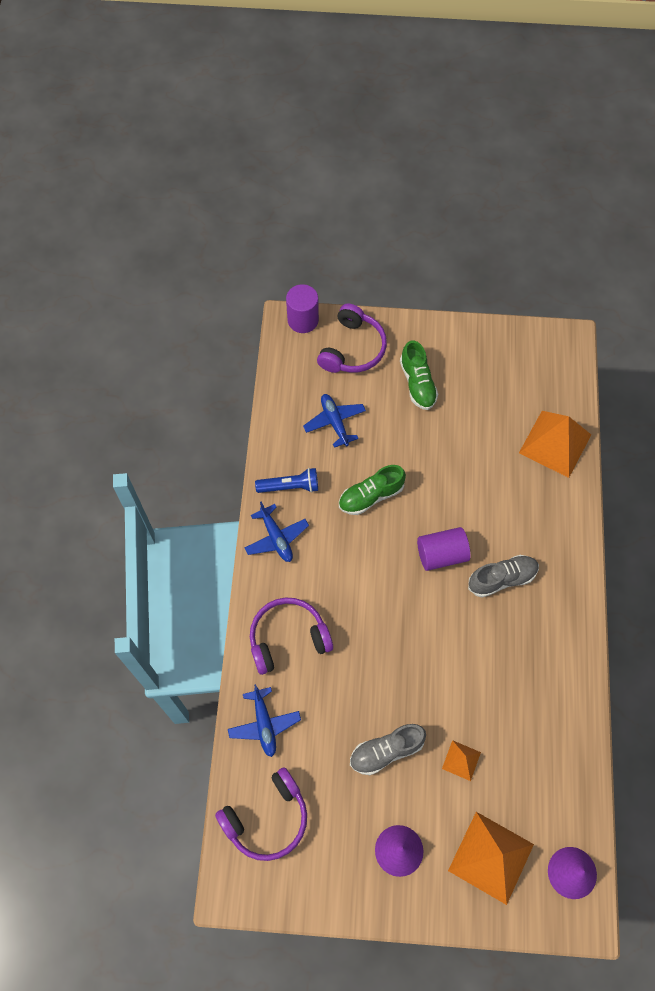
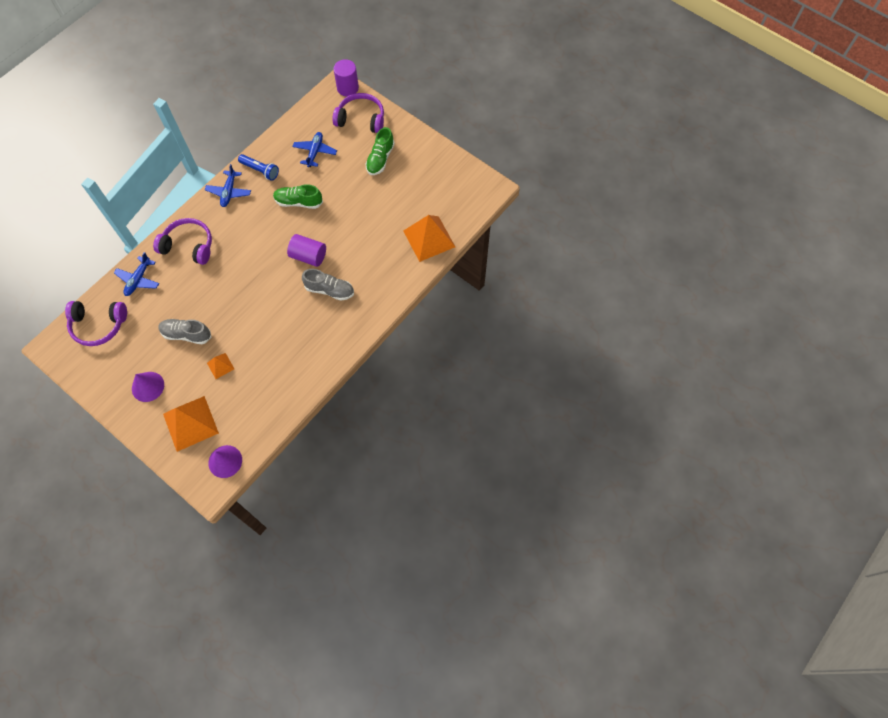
camera: 35 degrees right, 0 degrees up
(352, 349) = (361, 119): purple headphones -> purple headphones turned 135 degrees counterclockwise

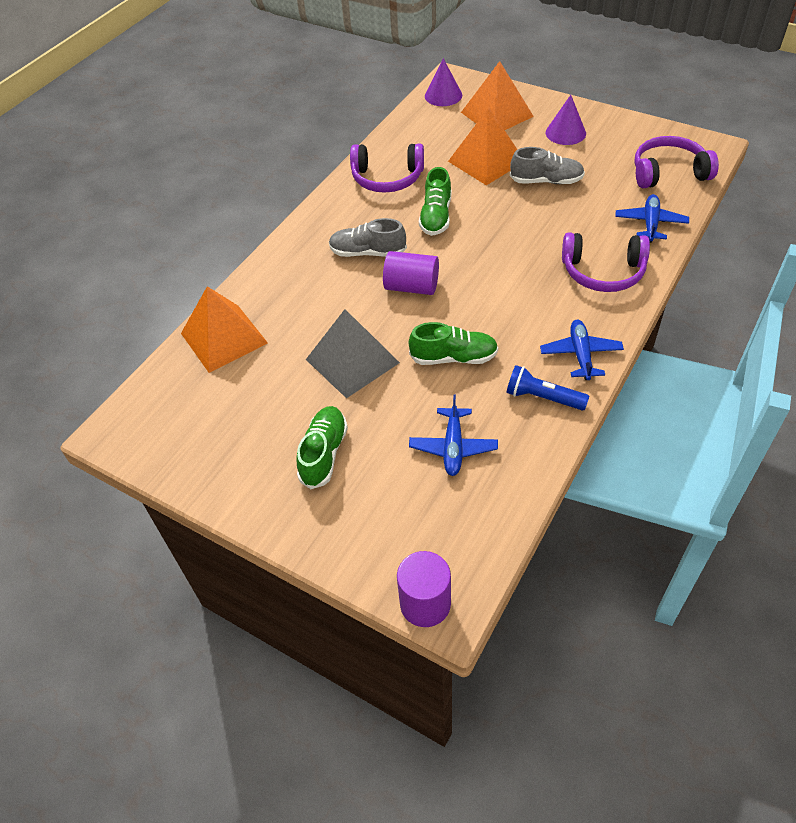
camera: 175 degrees right, 15 degrees down
(220, 365) = (486, 161): orange pyramid -> orange pyramid, size x2.04
(275, 314) = (436, 217): none -> green shoe
(356, 210) = (352, 361): none -> grey pyramid
(361, 119) = (378, 531): purple headphones -> purple headphones (387, 178)

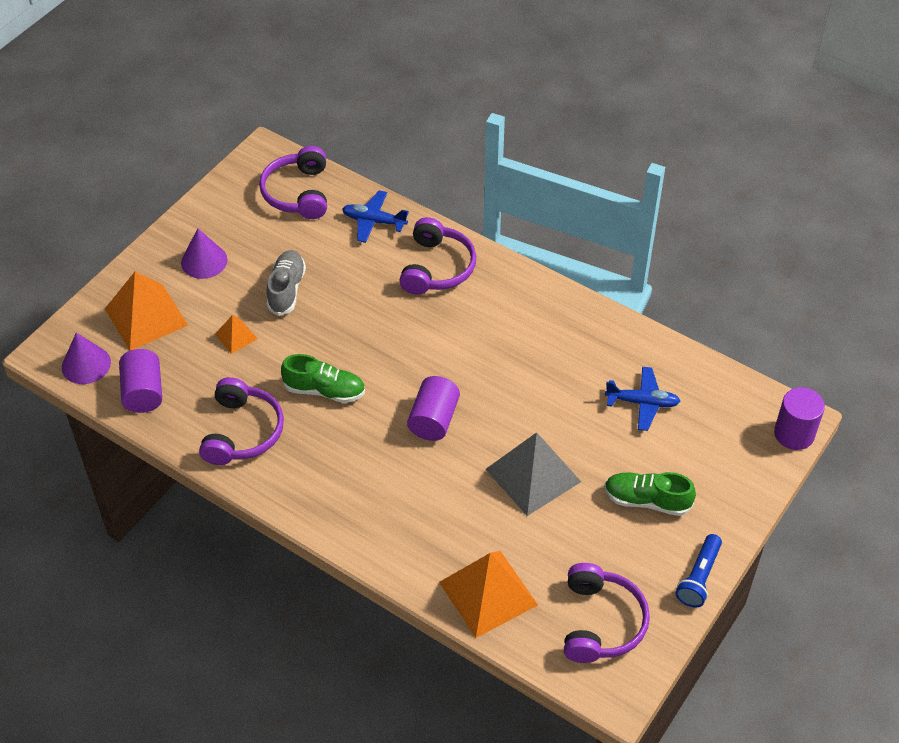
camera: 90 degrees left, 0 degrees up
(185, 419) = (600, 622): none -> purple headphones
(367, 252) = (372, 456): grey shoe -> none
(420, 125) = (143, 392): none -> purple cylinder
(454, 357) = (536, 393): green shoe -> none
(486, 161) = (236, 336): orange pyramid -> orange pyramid, size x0.49
(543, 398) = (590, 334): blue flashlight -> blue flashlight (699, 577)
(580, 354) = (541, 300): blue plane -> none

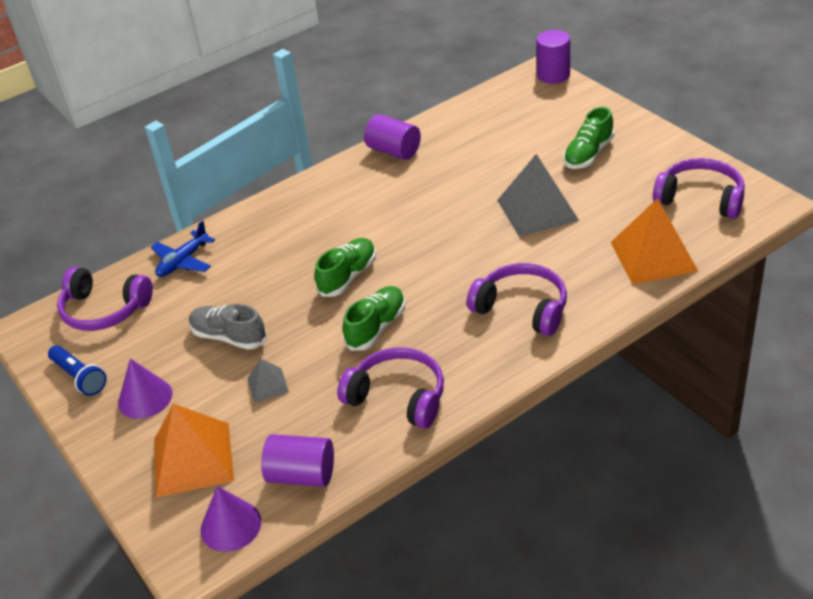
camera: 65 degrees left, 10 degrees down
(236, 336) = (268, 385): orange pyramid -> grey pyramid
(387, 348) = (348, 276): none -> green shoe
(433, 420) = (449, 259): purple cylinder -> purple cylinder (394, 151)
(437, 267) = (270, 229): purple headphones -> purple headphones (522, 308)
(642, 403) = (488, 139): blue plane -> none
(699, 577) = (671, 142): blue flashlight -> blue flashlight (79, 377)

